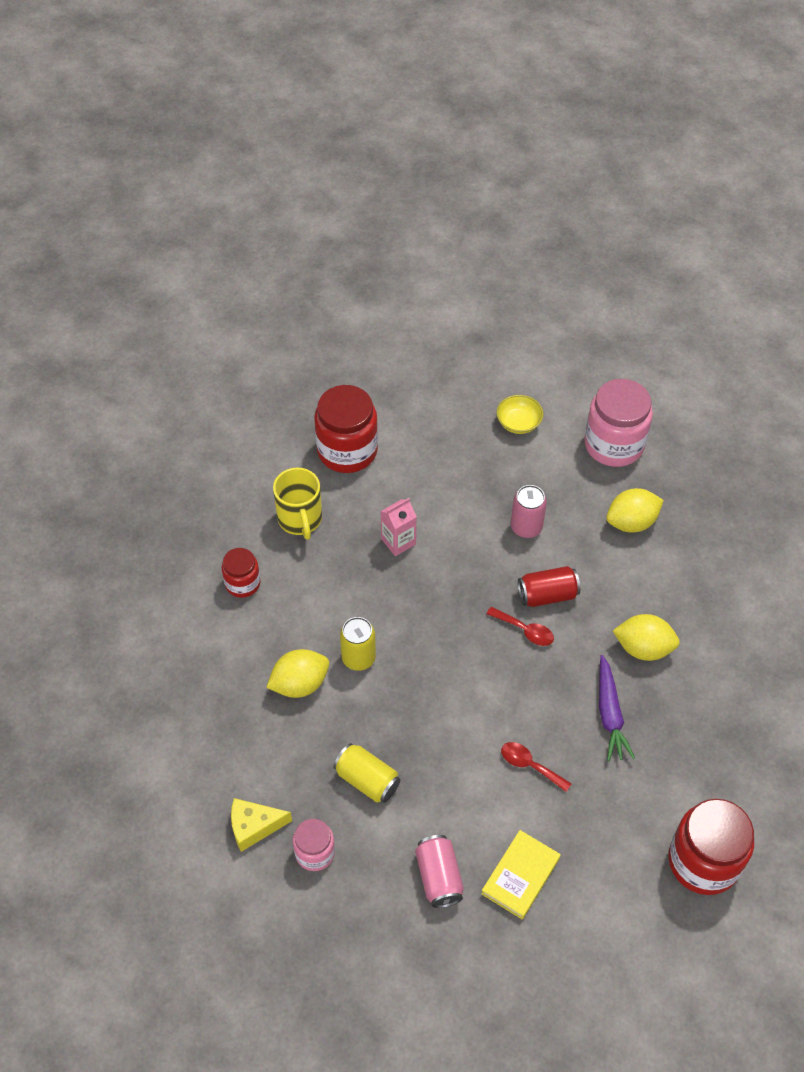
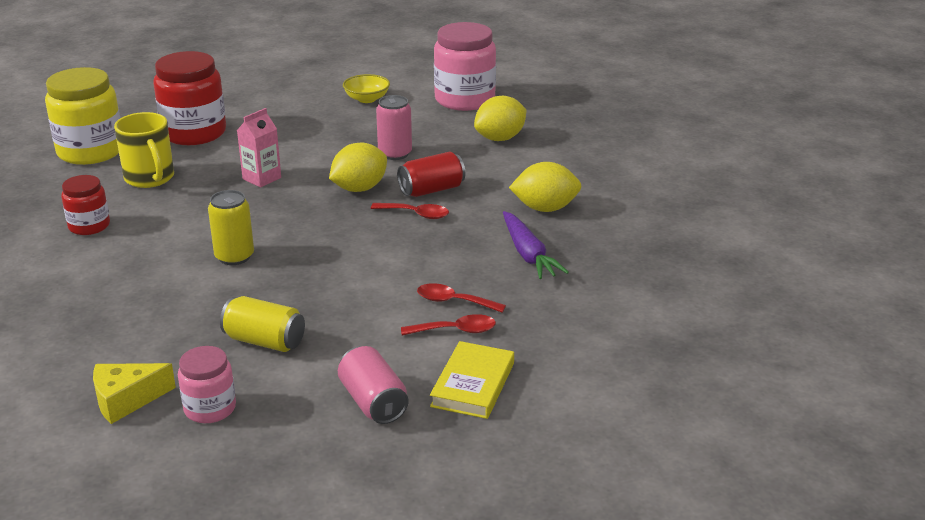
camera: 15 degrees left, 25 degrees down
(252, 462) = (91, 151): none -> yellow jar
(300, 684) = (168, 284): yellow lemon -> yellow lemon (359, 188)
(522, 804) = (455, 330): none -> red spoon
(703, 861) = (678, 339): red jar -> none

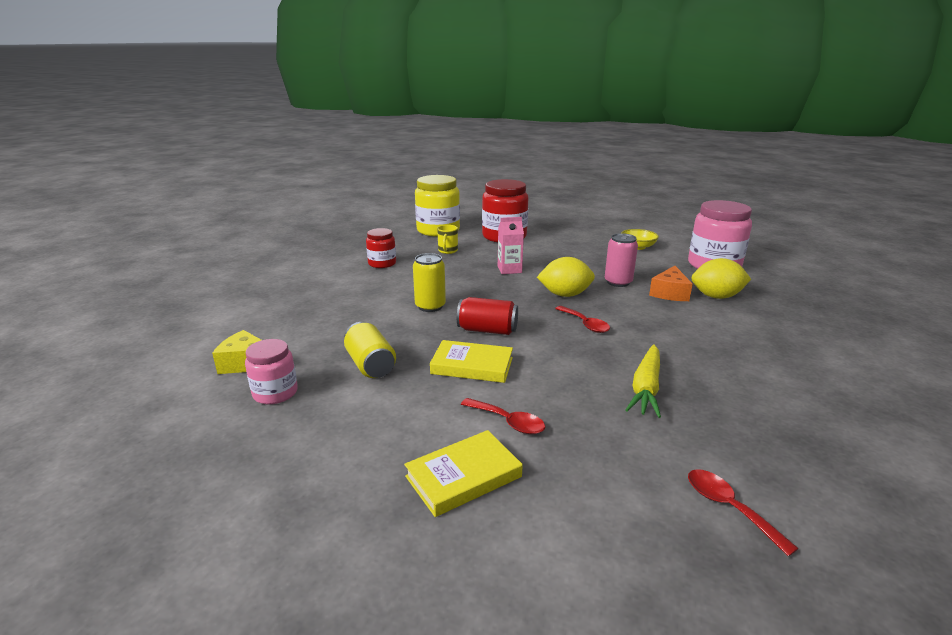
camera: 40 degrees right, 5 degrees down
(150, 178) = (447, 251): yellow mug -> yellow mug, size x0.58
(364, 299) = (472, 366): none -> yellow book
(373, 402) = (372, 447): pink can -> none
(431, 190) = (617, 312): red can -> red can (487, 330)
(454, 301) = (535, 398): red spoon -> red spoon (728, 507)
(456, 149) = (670, 293): none -> orange cheese
(528, 254) = (646, 388): purple carrot -> yellow carrot
(545, 208) = (702, 358): yellow lemon -> none

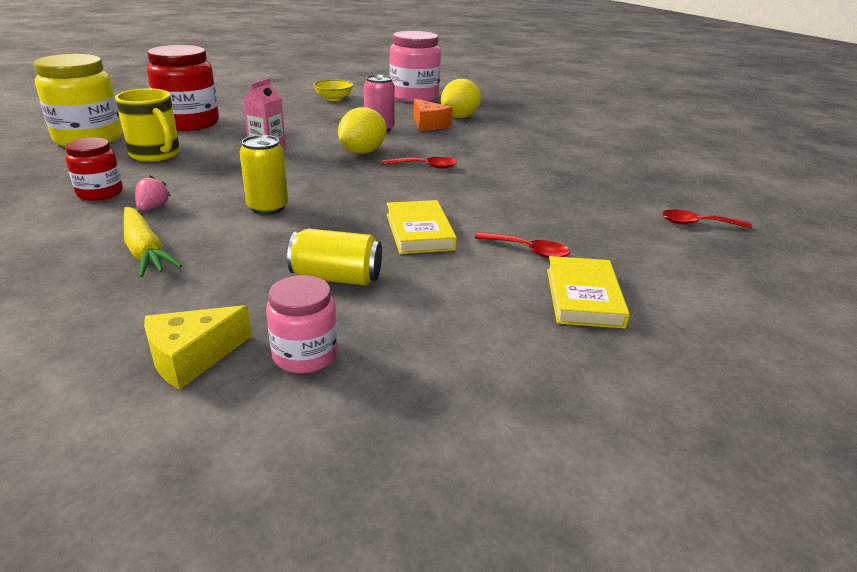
camera: 55 degrees left, 5 degrees up
(384, 281) = (153, 208): none -> pink strawberry
(447, 251) = (156, 154): yellow mug -> yellow mug, size x1.73
(472, 366) = (419, 232): yellow book -> yellow book turned 60 degrees counterclockwise
(487, 330) = (367, 202): red can -> none
(508, 422) = (528, 251): red spoon -> red spoon turned 45 degrees clockwise
(646, 388) = (545, 188): yellow carrot -> yellow carrot (145, 251)

